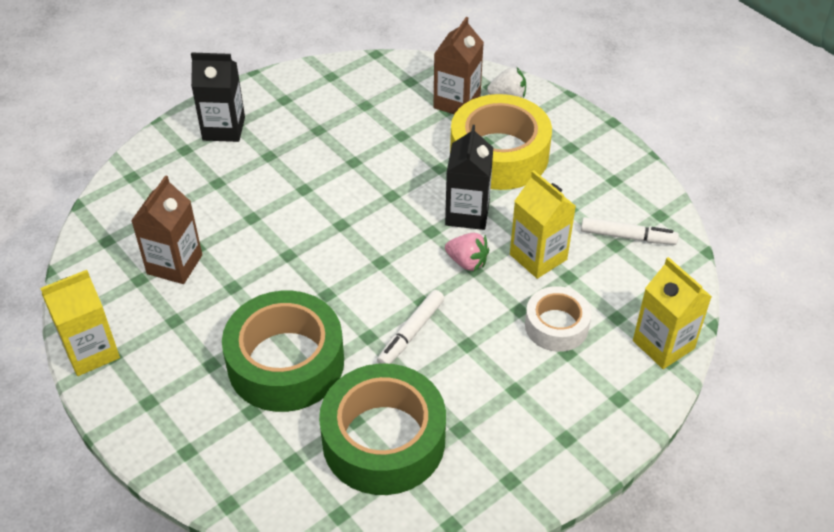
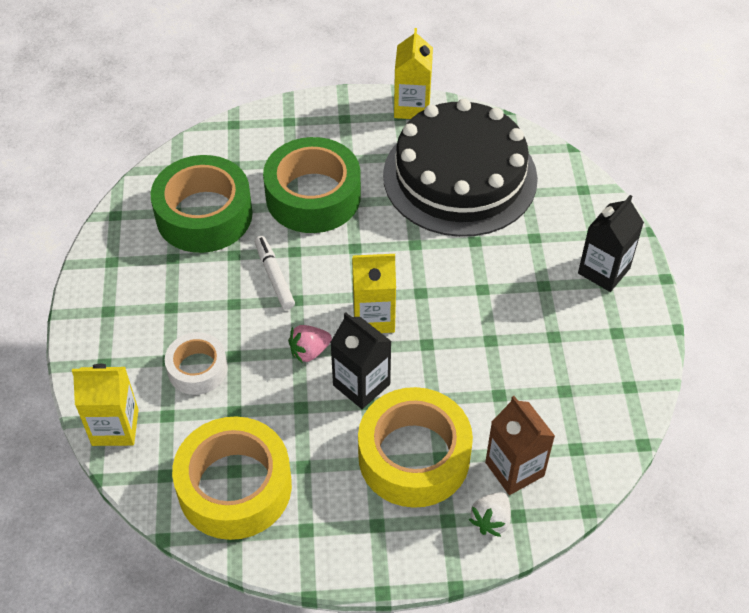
camera: 125 degrees right, 5 degrees up
(174, 264) = (460, 177): brown carton -> black cake
(538, 257) = (272, 403): yellow carton -> yellow carton (373, 317)
(627, 236) = (235, 487): white marker -> yellow tape

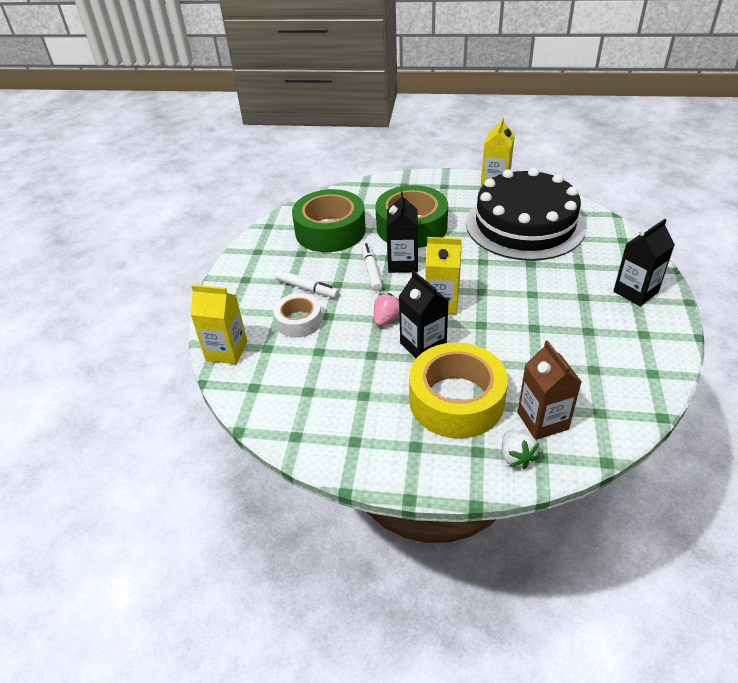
camera: 15 degrees right, 10 degrees down
(195, 315) = (307, 288): none -> white marker
(235, 487) = (305, 402): yellow tape -> none
(309, 351) = (387, 319): pink strawberry -> pink strawberry turned 135 degrees clockwise
(313, 259) = (403, 263): none -> black carton
(491, 520) = (516, 457): white strawberry -> white strawberry turned 60 degrees counterclockwise

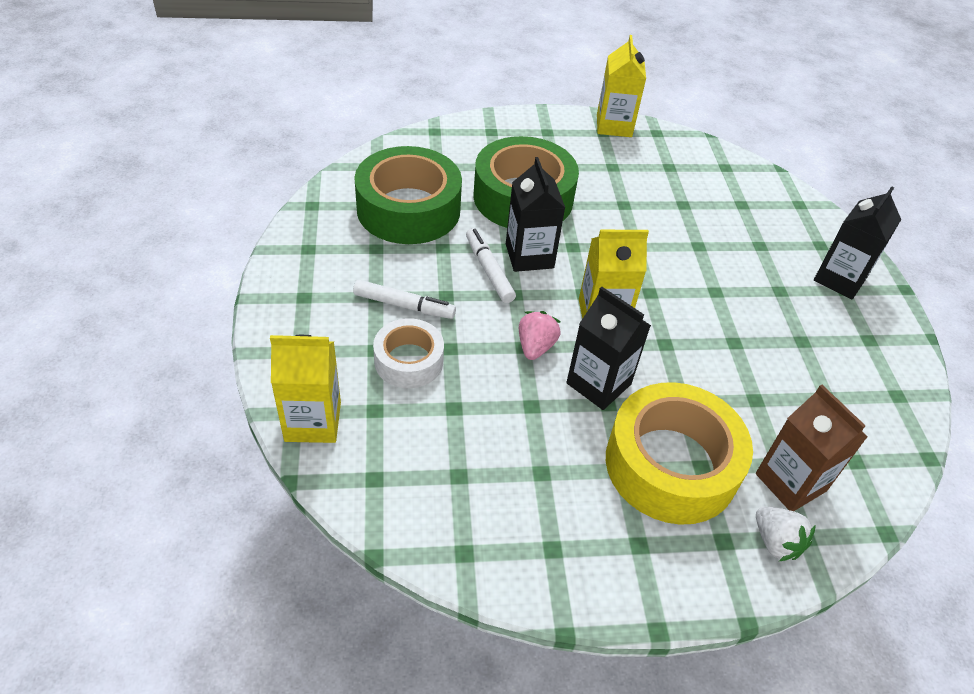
camera: 20 degrees left, 5 degrees up
(525, 224) = (672, 187): black cake -> none

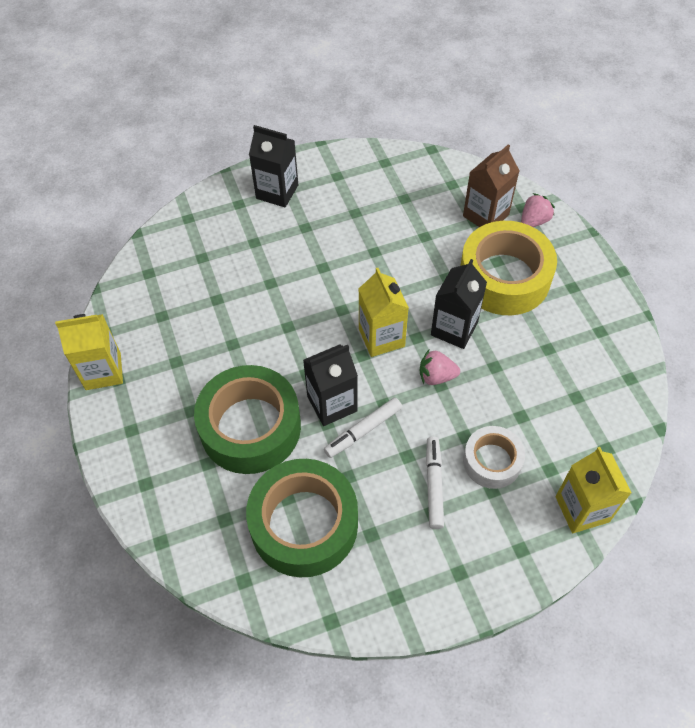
camera: 100 degrees left, 10 degrees up
(775, 542) = (534, 221): white strawberry -> pink strawberry

